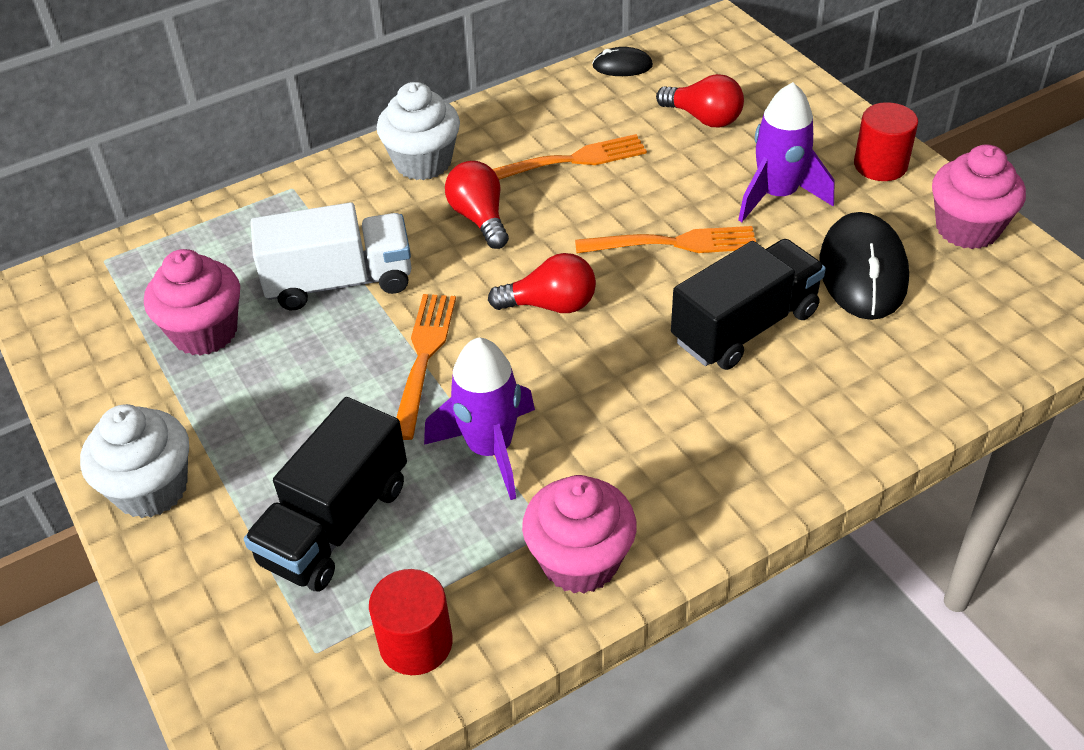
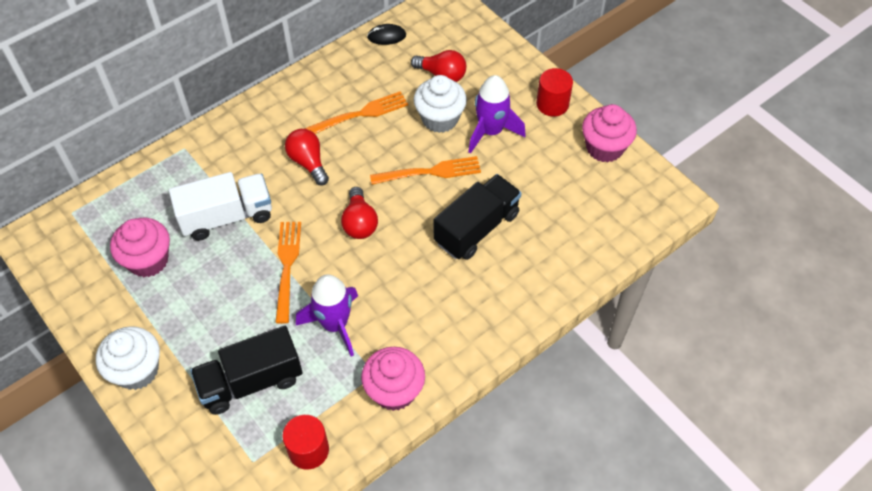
camera: 10 degrees left, 10 degrees up
(335, 523) = (251, 381): black truck -> black truck turned 45 degrees clockwise
(423, 162) = (266, 122): white cupcake -> white cupcake (440, 119)
(550, 305) = (359, 223): red light bulb -> red light bulb turned 90 degrees clockwise
(862, 271) = (544, 183): black mouse -> none

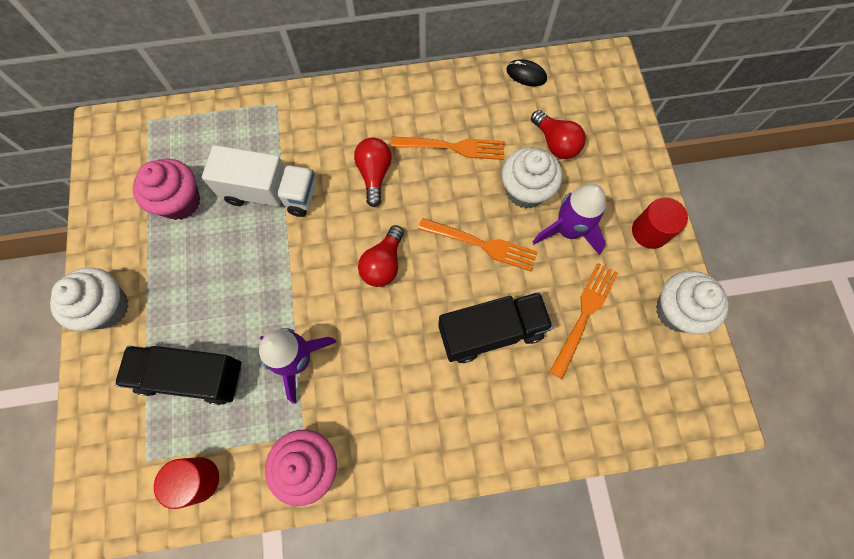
camera: 30 degrees right, 15 degrees up
(287, 266) = (292, 274): orange fork -> orange fork (584, 315)
(604, 148) = (676, 311): pink cupcake -> white cupcake

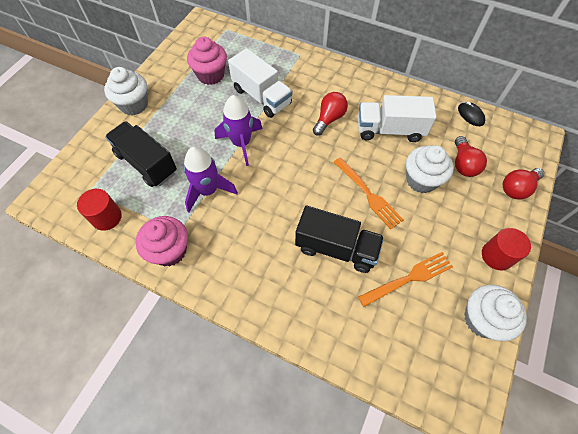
camera: 35 degrees right, 10 degrees down
(383, 264) = (297, 169): red light bulb -> red light bulb (517, 188)
(452, 147) = (390, 130): orange fork -> white truck
(568, 230) = (434, 220): purple rocket -> purple rocket (241, 143)

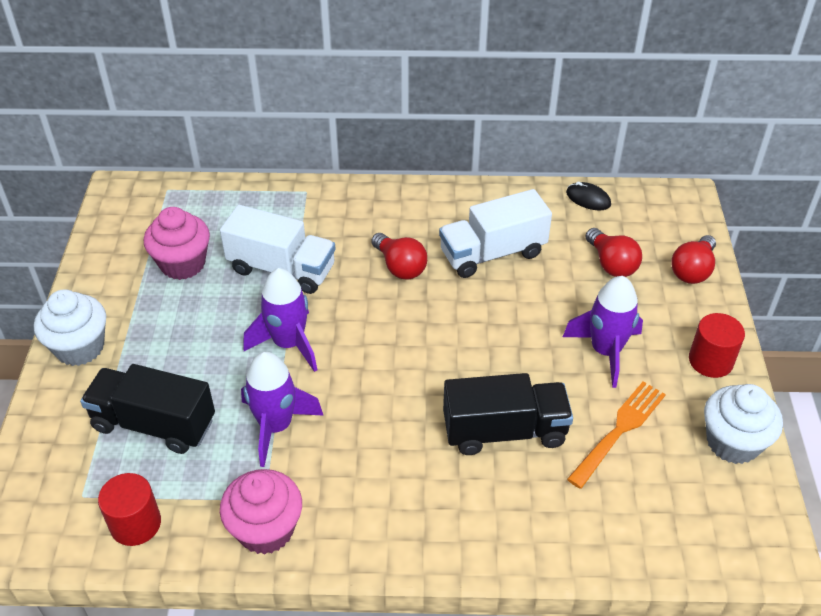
camera: 25 degrees left, 15 degrees down
(329, 119) = (400, 267): red light bulb -> red light bulb turned 135 degrees clockwise
(368, 194) = (509, 346): orange fork -> none
(421, 180) = (569, 303): white cupcake -> none
(428, 221) = (605, 351): none -> purple rocket

